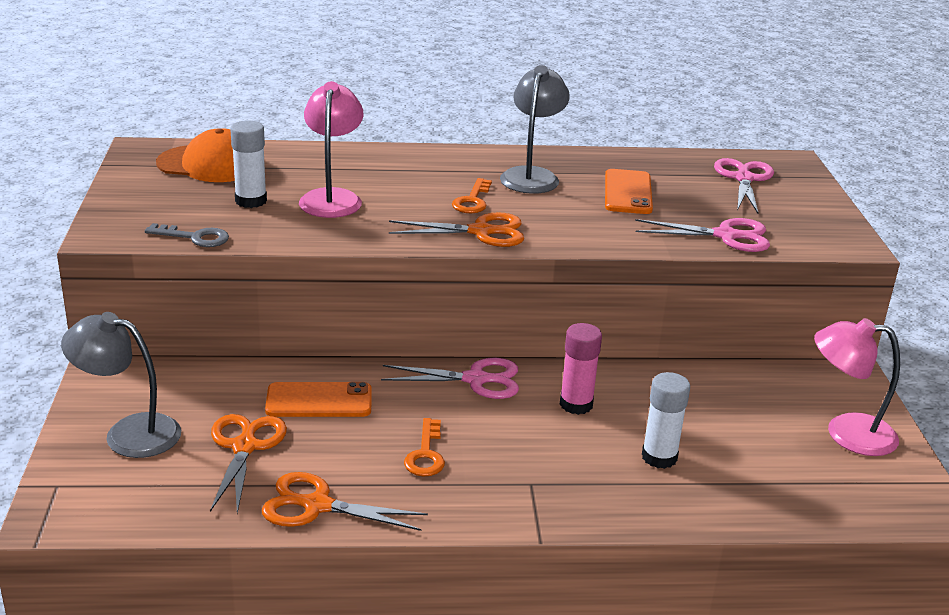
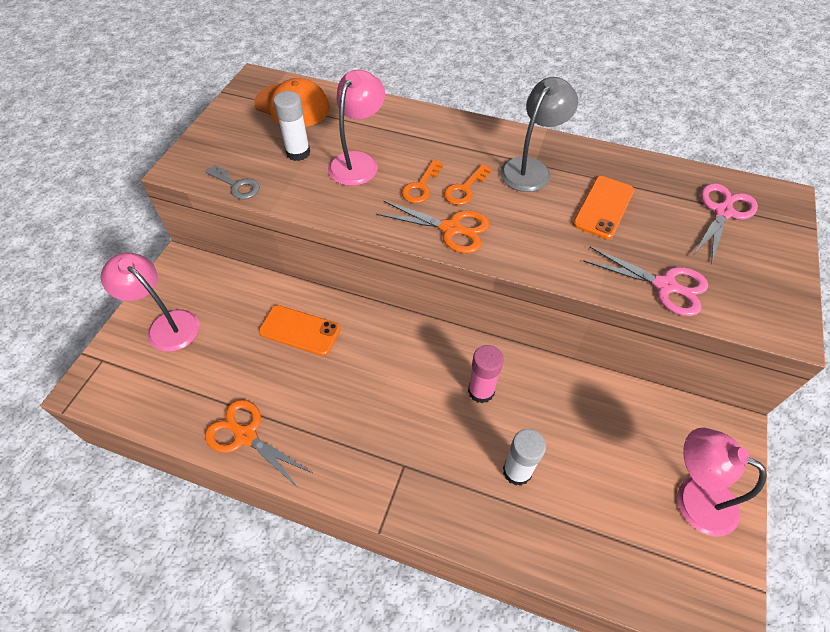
camera: 25 degrees right, 25 degrees up
(129, 433) = (166, 324): grey lamp -> pink lamp
(245, 446) = (230, 361): orange scissors -> none
(426, 454) = (344, 409): orange key -> orange key (421, 186)
(476, 379) = (419, 341): pink scissors -> none

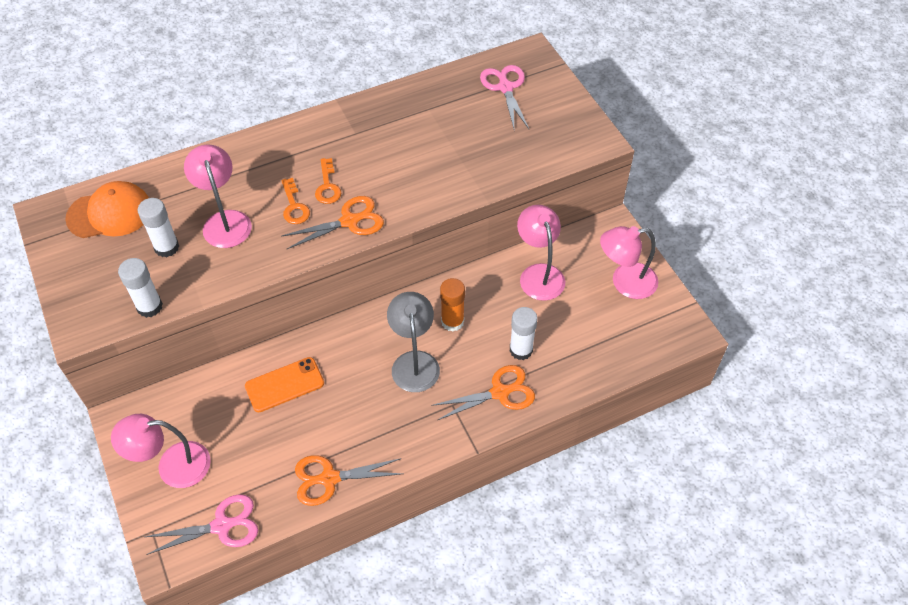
camera: 45 degrees left, 0 degrees up
(237, 185) = (149, 307): grey key -> white glue stick
(457, 494) = (500, 392): none -> orange scissors
(481, 391) = (452, 321): pink glue stick -> orange glue stick
(531, 168) = (357, 139): grey lamp -> grey lamp (414, 362)
(603, 207) = (432, 135): orange phone -> none
(606, 414) = (539, 274): none -> pink lamp
(665, 286) = (516, 162): pink scissors -> pink scissors (222, 525)

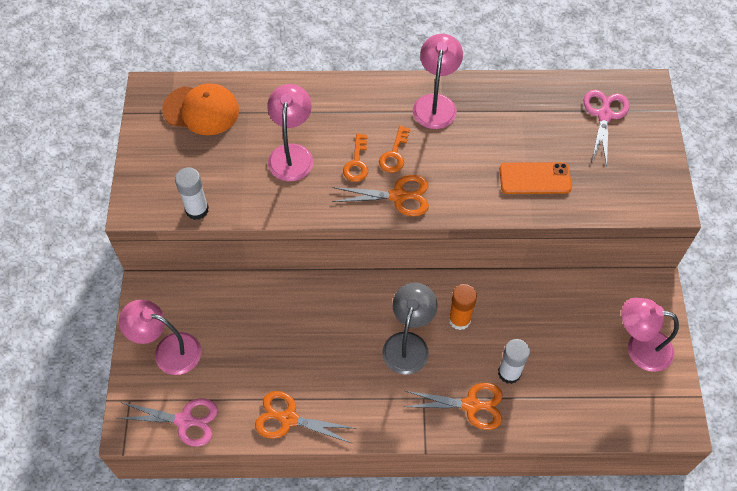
camera: 25 degrees right, 5 degrees up
(166, 247) = (233, 160): white glue stick -> none
(284, 385) = (288, 317): orange phone -> orange phone (535, 178)
(539, 274) = (561, 306): pink lamp -> pink lamp (436, 103)

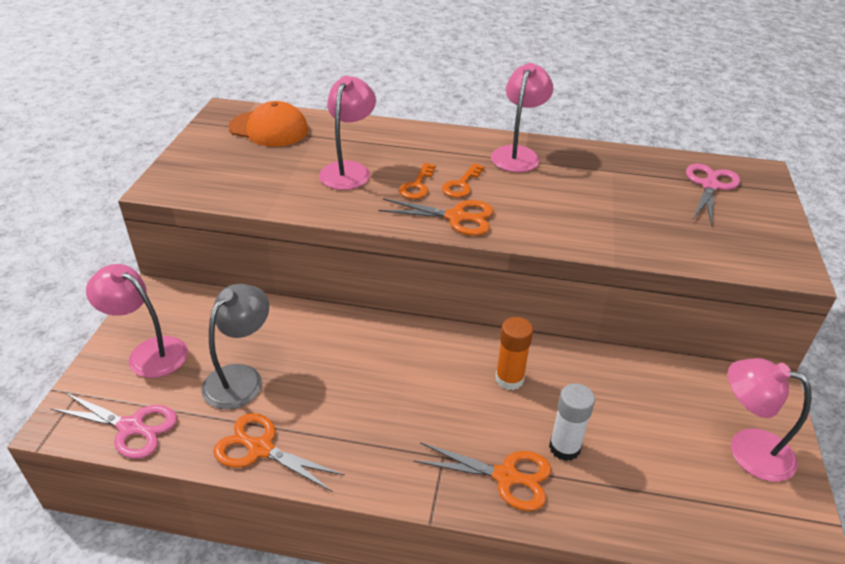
camera: 10 degrees right, 20 degrees down
(197, 210) = (225, 197): white glue stick -> none
(408, 343) = (438, 393): grey lamp -> grey lamp (241, 378)
(535, 178) = (622, 224): orange phone -> none

